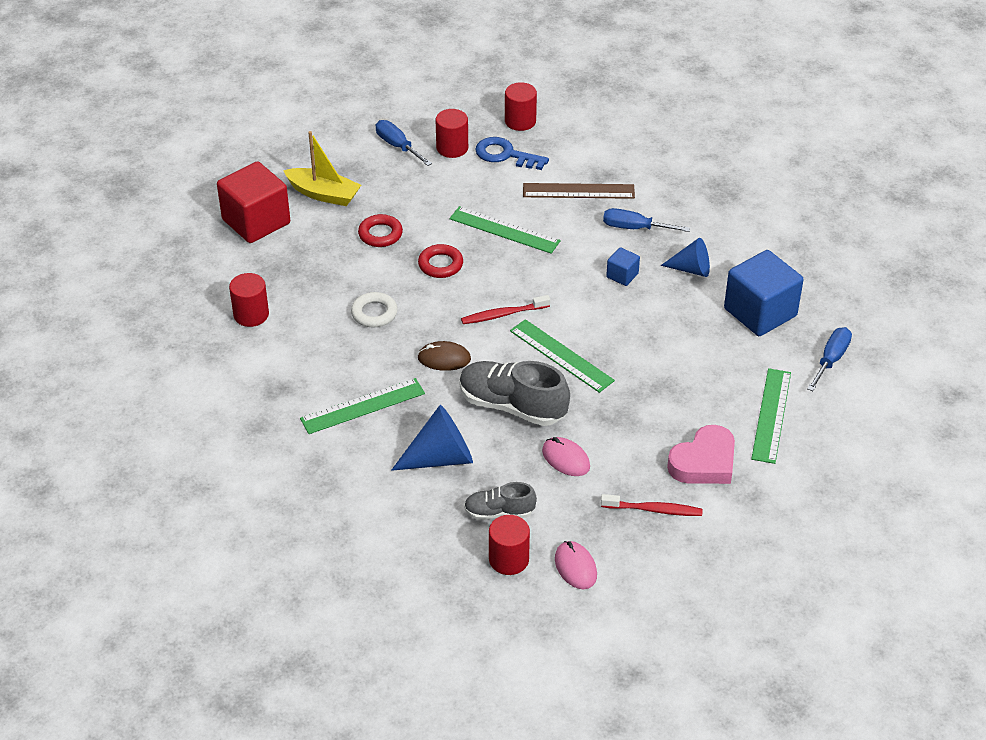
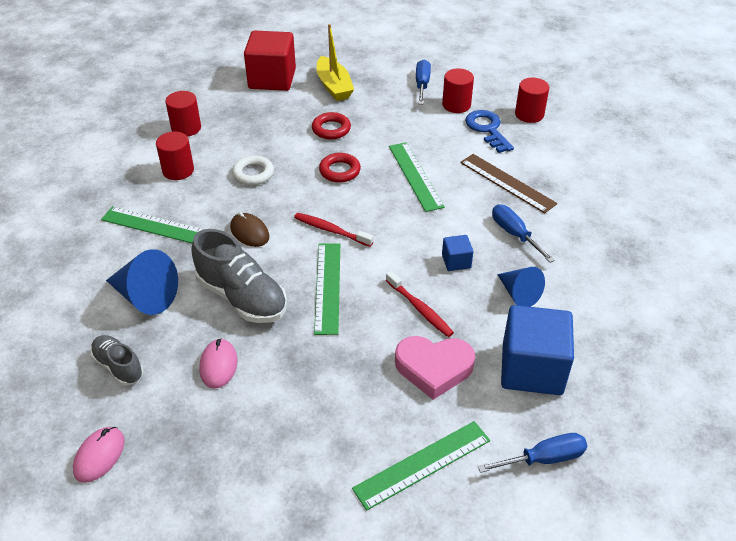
camera: 45 degrees right, 0 degrees up
(509, 559) = (70, 407): red cylinder -> red cylinder (178, 170)
(512, 406) = (242, 297): grey shoe -> grey shoe turned 150 degrees clockwise
(654, 510) = (218, 462): red toothbrush -> red toothbrush (420, 309)
(704, 462) = (311, 457): pink heart -> pink heart (434, 368)

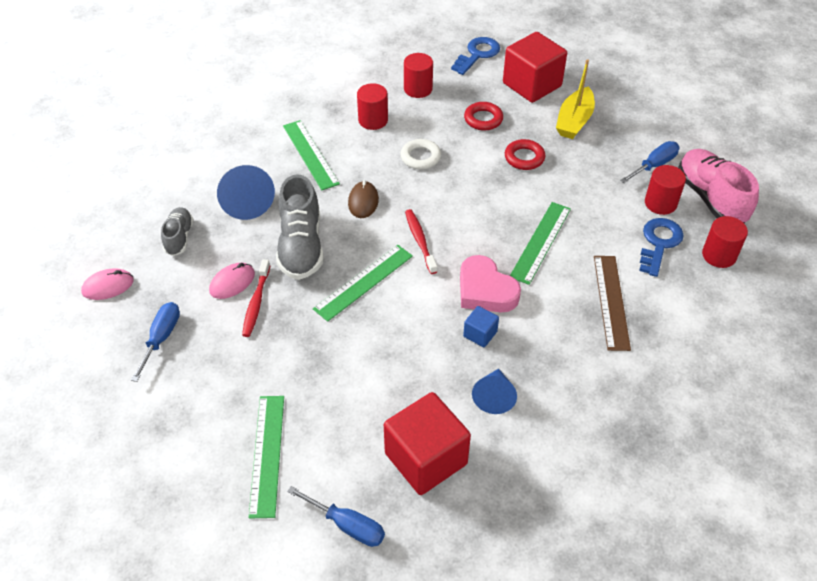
camera: 45 degrees right, 5 degrees up
(202, 80) = (477, 54): none -> blue key
(340, 171) = (486, 197): red ring -> red ring (483, 119)
(420, 309) = (405, 348): red toothbrush -> red toothbrush (256, 302)
(422, 464) = (267, 454): green ruler -> green ruler turned 75 degrees clockwise
(434, 368) = (358, 398): pink heart -> pink heart (485, 290)
(480, 84) = (710, 198): none -> pink shoe
(514, 234) = (557, 348): blue screwdriver -> blue screwdriver (161, 338)
(532, 369) = (426, 458): blue cube -> red cube

